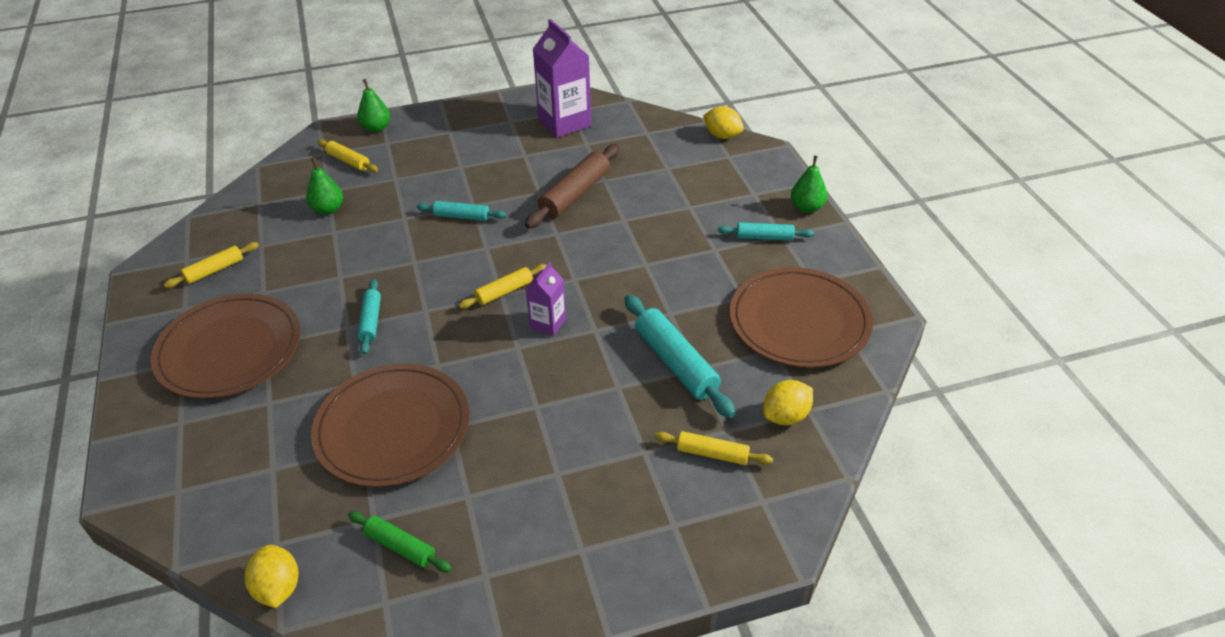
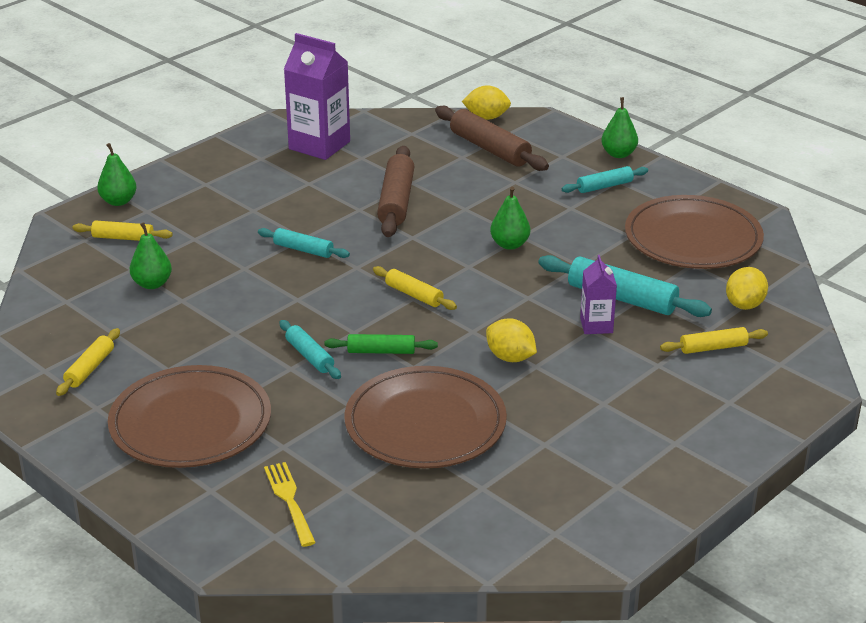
camera: 30 degrees left, 10 degrees down
(221, 461) = (290, 501): none -> yellow fork
(278, 588) = (452, 560): yellow lemon -> yellow lemon (510, 357)
(400, 546) = (526, 495): green rolling pin -> green rolling pin (381, 351)
(462, 216) = (303, 250): turquoise rolling pin -> turquoise rolling pin turned 45 degrees clockwise
(504, 292) = (414, 295): yellow rolling pin -> yellow rolling pin turned 75 degrees counterclockwise
(548, 323) = (480, 305): purple carton -> purple carton (596, 325)
(628, 269) = (509, 244): none -> green pear
(697, 167) = (489, 149): none -> brown rolling pin

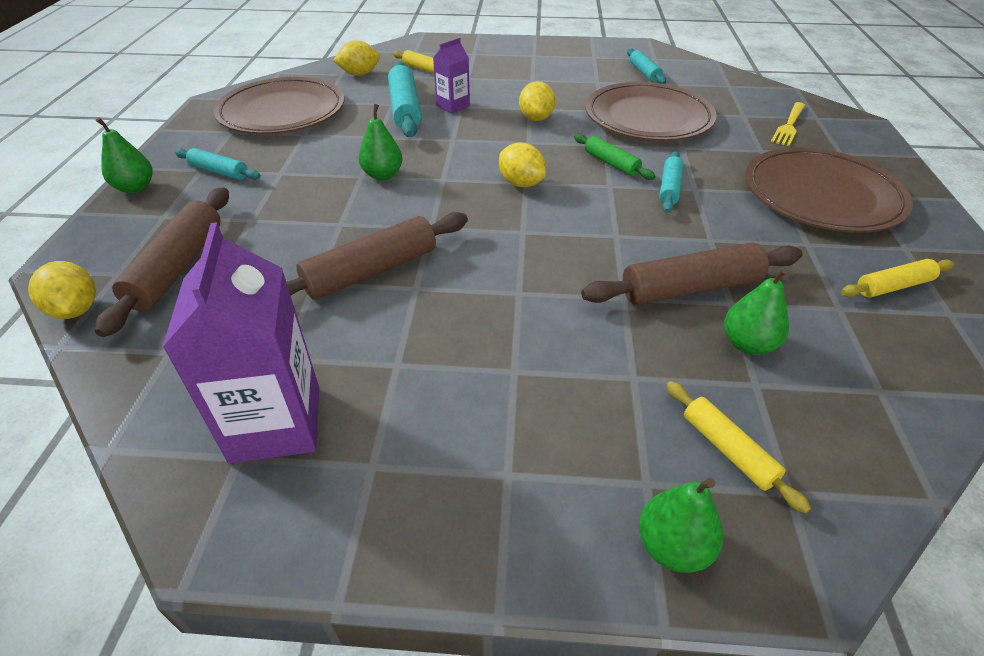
camera: 130 degrees left, 10 degrees up
(213, 294) = (690, 288): none -> brown rolling pin
(303, 250) = (540, 278): turquoise rolling pin -> turquoise rolling pin (644, 72)
(414, 295) = (521, 183): yellow rolling pin -> yellow lemon

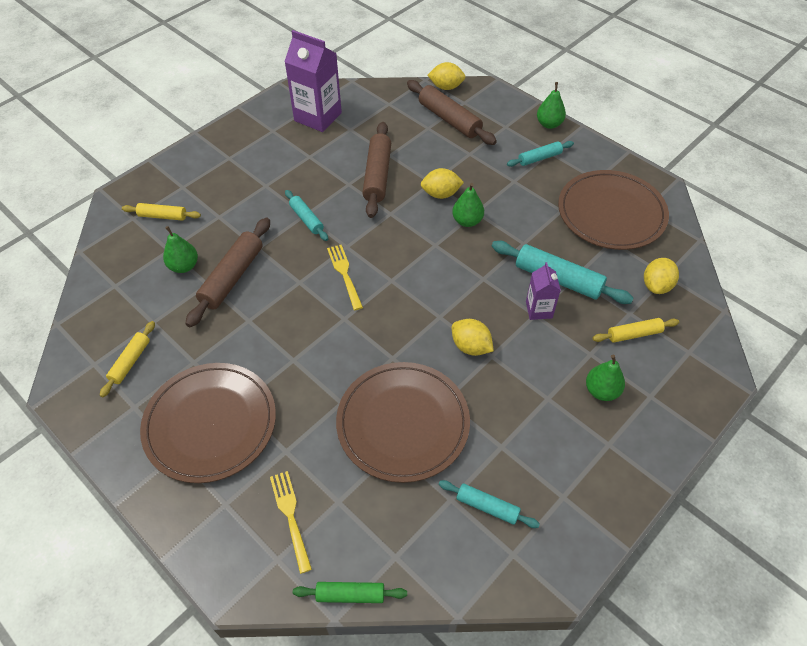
camera: 130 degrees right, 10 degrees up
(521, 183) = (392, 277): yellow lemon -> yellow lemon (441, 194)
(561, 212) = (345, 274): none -> yellow fork
(611, 163) = (366, 340): green rolling pin -> green rolling pin (350, 595)
(669, 188) = (308, 346): turquoise rolling pin -> turquoise rolling pin (306, 219)
(672, 546) = (160, 177): green pear -> green pear (601, 391)

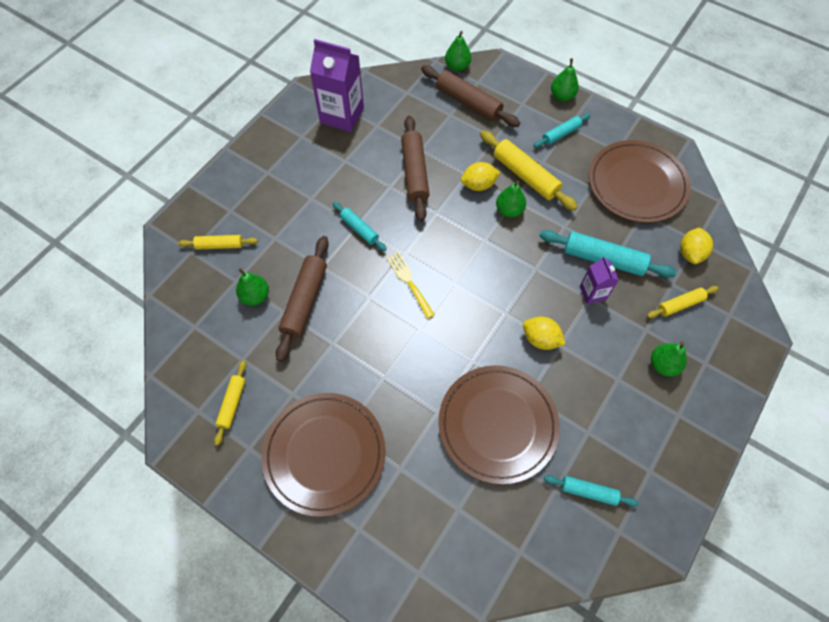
camera: 10 degrees left, 10 degrees up
(291, 517) = (421, 531): yellow fork -> none
(350, 595) = (490, 594): green rolling pin -> none
(446, 87) = (457, 67): yellow lemon -> green pear
(492, 191) = (525, 176): none -> yellow rolling pin

